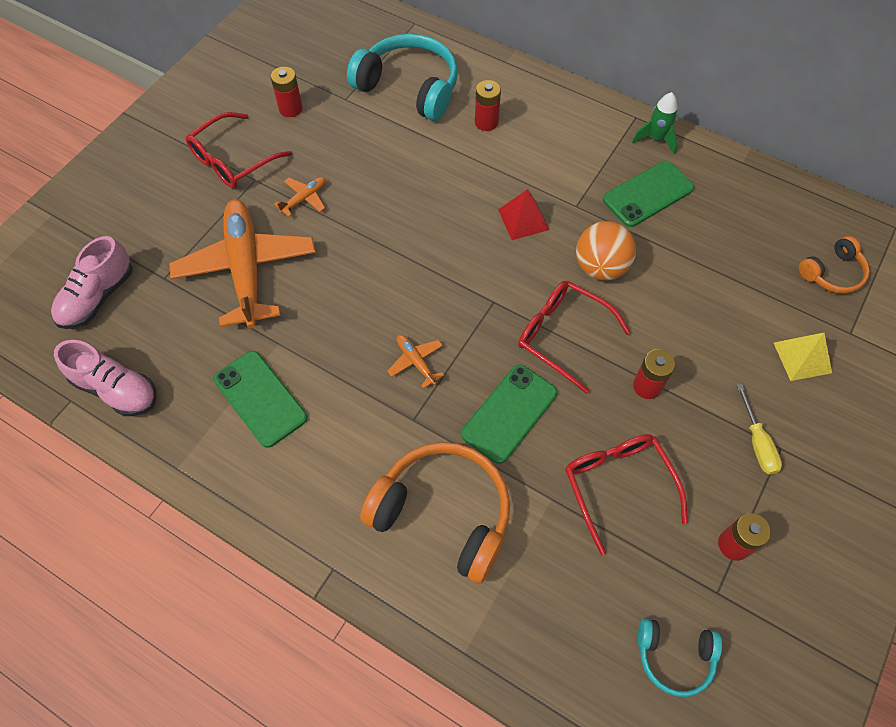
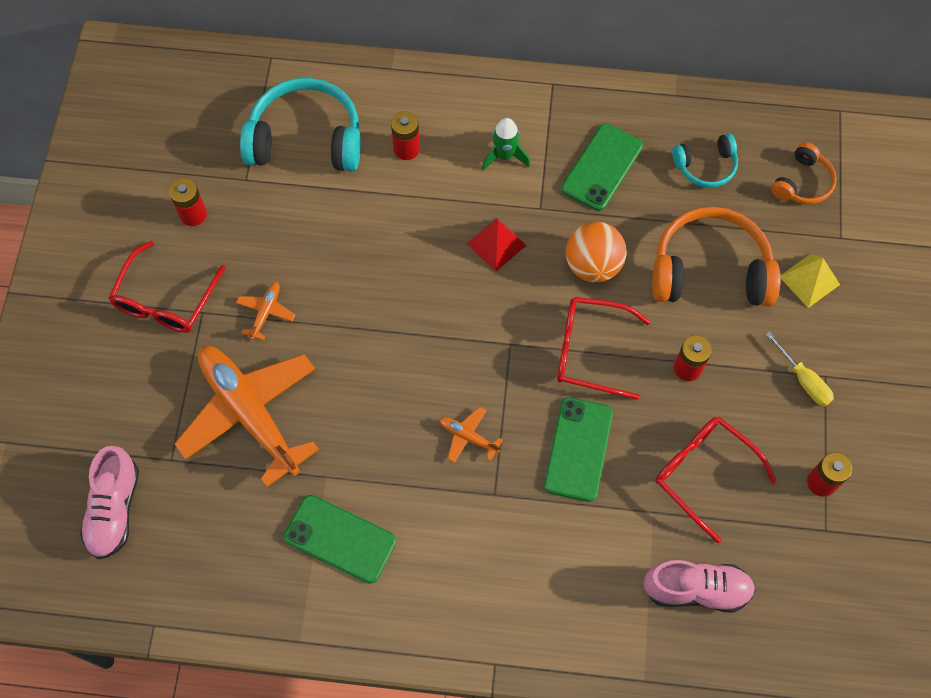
camera: 25 degrees left, 5 degrees up
(116, 389) = (193, 594): pink shoe -> pink shoe (696, 589)
(443, 514) = (566, 569): orange headphones -> orange headphones (710, 270)
(656, 139) = (583, 102): green rocket -> green rocket (505, 156)
(674, 657) = (814, 601): turquoise headphones -> turquoise headphones (706, 166)

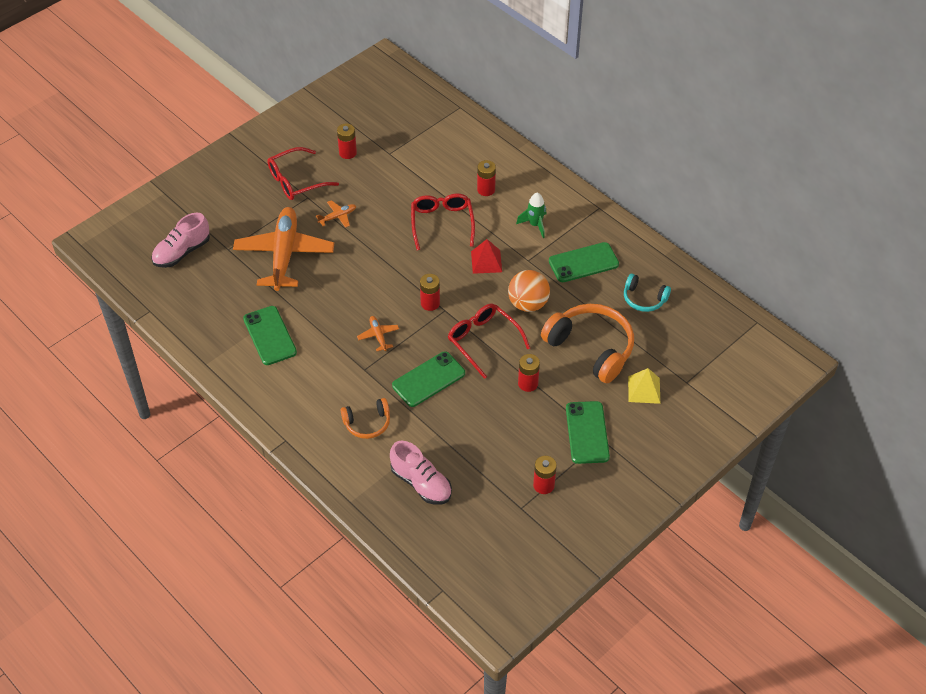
camera: 40 degrees right, 15 degrees down
(306, 139) = (438, 154): turquoise headphones -> none
(485, 348) = (430, 303): none -> red battery
(704, 474) = (483, 436): red glasses -> red glasses (442, 223)
(802, 183) = (693, 342): orange headphones -> orange headphones (367, 423)
(803, 380) = (587, 432): yellow screwdriver -> green phone

